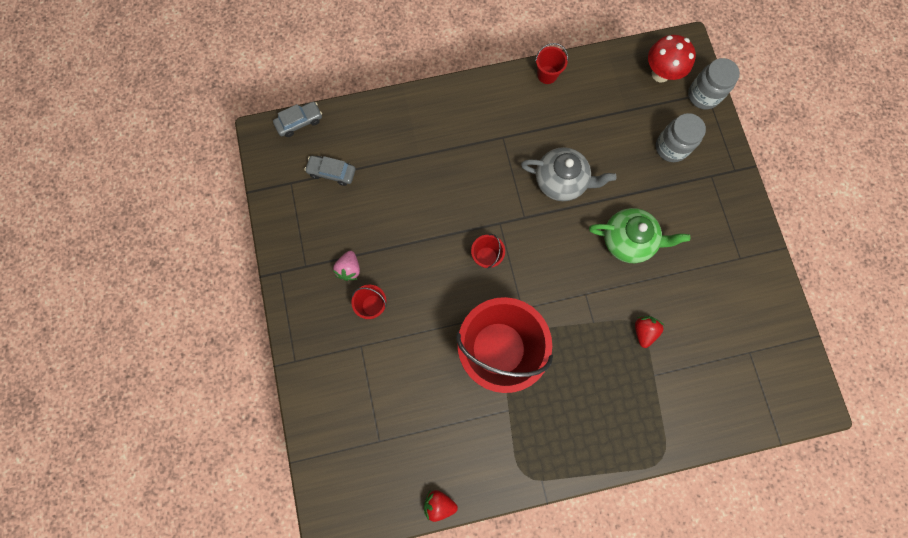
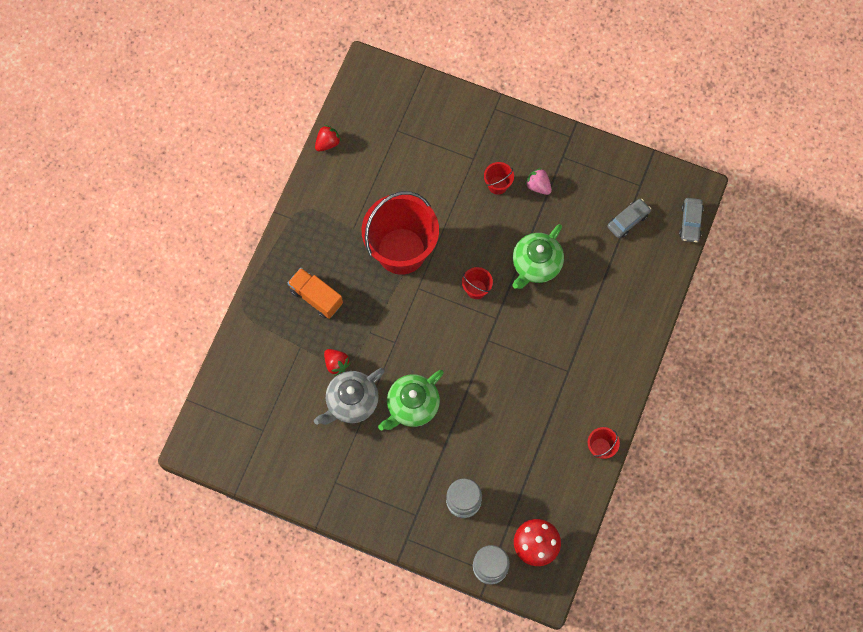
camera: 125 degrees right, 5 degrees down
(427, 222) = (536, 264): none -> green teapot
(561, 181) = (497, 390): grey teapot -> grey teapot (351, 402)
(599, 395) = (316, 297): none -> orange truck

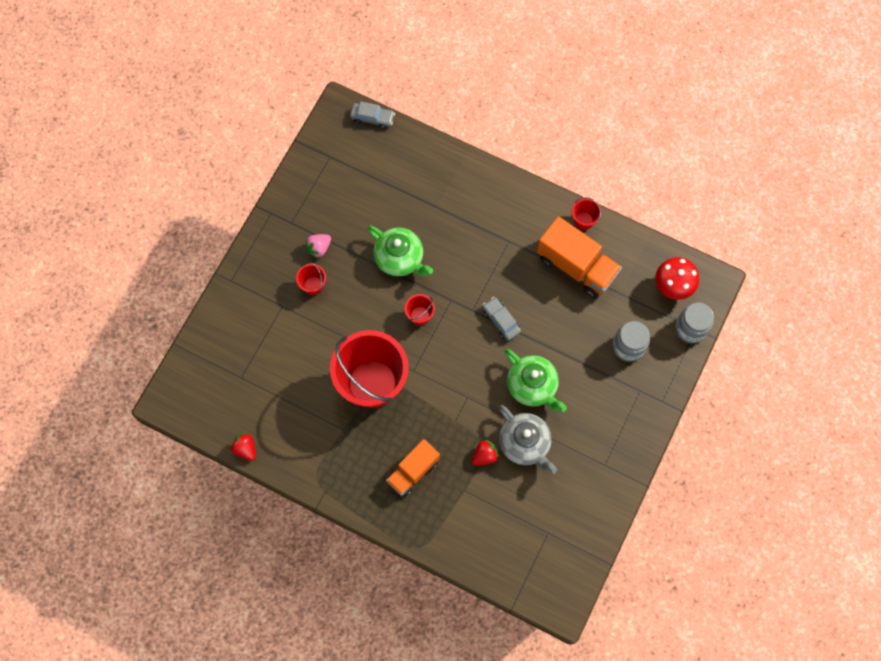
camera: 85 degrees left, 0 degrees up
(547, 443) = (576, 266): none -> orange truck
(628, 220) = (364, 171): grey car -> grey car (501, 321)

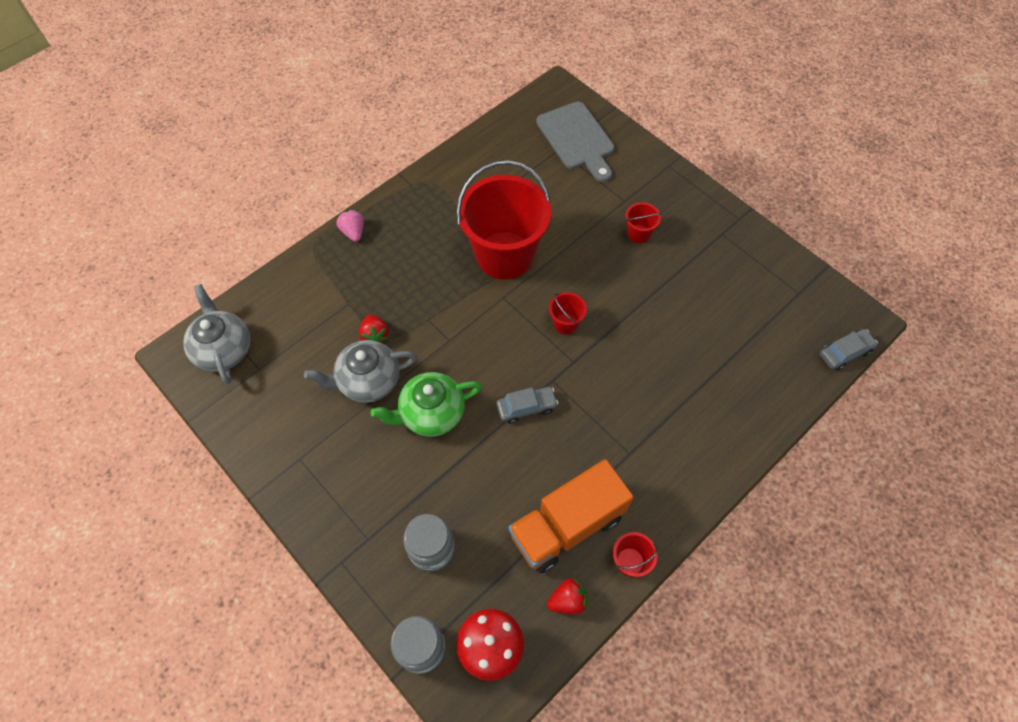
camera: 110 degrees right, 10 degrees down
(224, 365) = (577, 139): none -> grey cutting board
(245, 448) = (484, 135): red strawberry -> red strawberry (568, 600)
(319, 248) = (682, 251): pink strawberry -> pink strawberry (353, 232)
(372, 118) = (845, 353): grey car -> grey car turned 150 degrees counterclockwise
(400, 258) = (644, 325): green teapot -> none
(413, 471) = (392, 263): orange truck -> none
(542, 570) = (223, 349): none -> grey teapot

